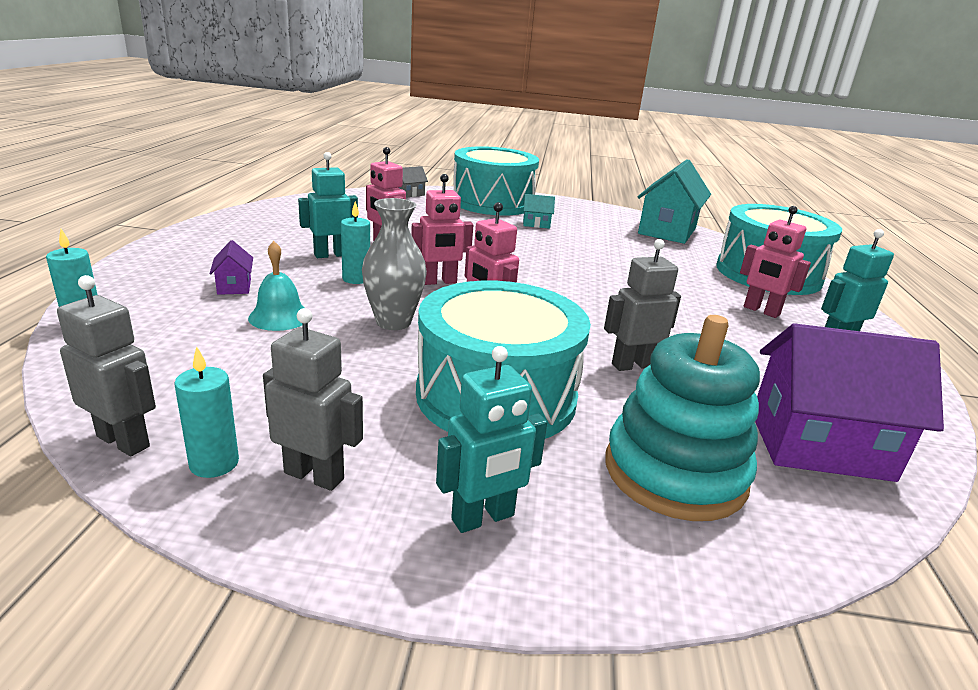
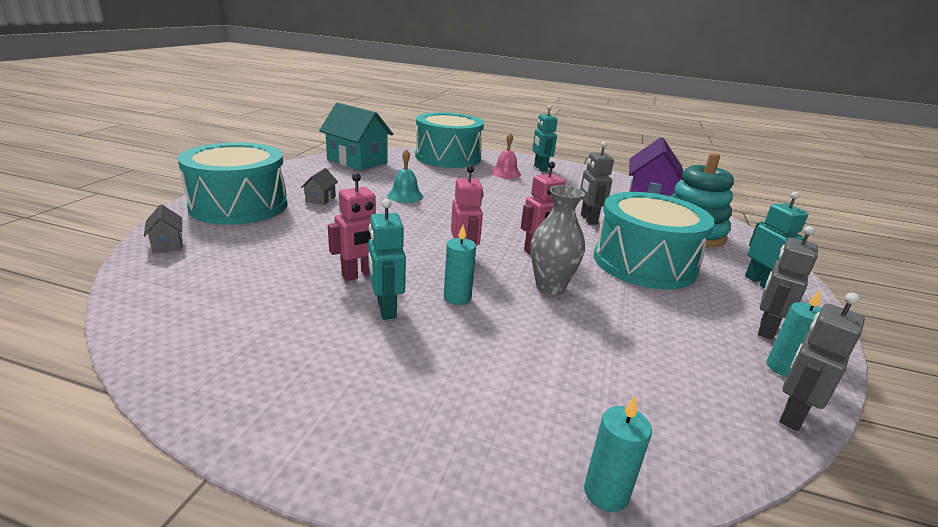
camera: 80 degrees left, 0 degrees up
(234, 286) = (481, 374): purple house -> none
(279, 317) = (553, 343): turquoise bell -> turquoise bell (405, 196)
(536, 224) = (320, 199): turquoise house -> grey house
(761, 311) = (505, 173): pink robot -> pink bell

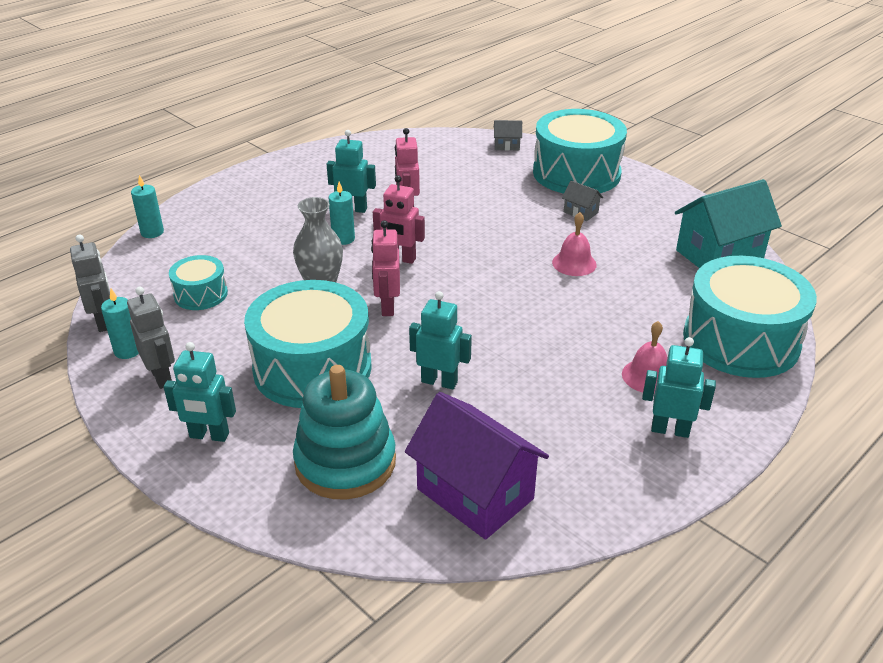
camera: 120 degrees right, 10 degrees up
(405, 196) = (574, 263): turquoise bell -> pink bell
(588, 219) = (439, 381): grey robot -> turquoise robot
(653, 359) = (201, 294): none -> turquoise drum

